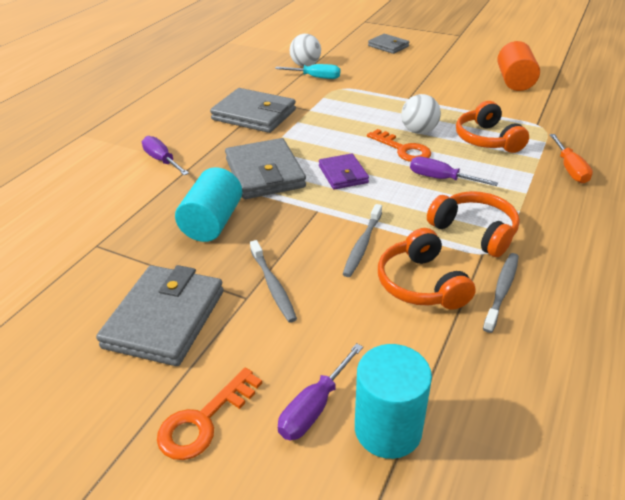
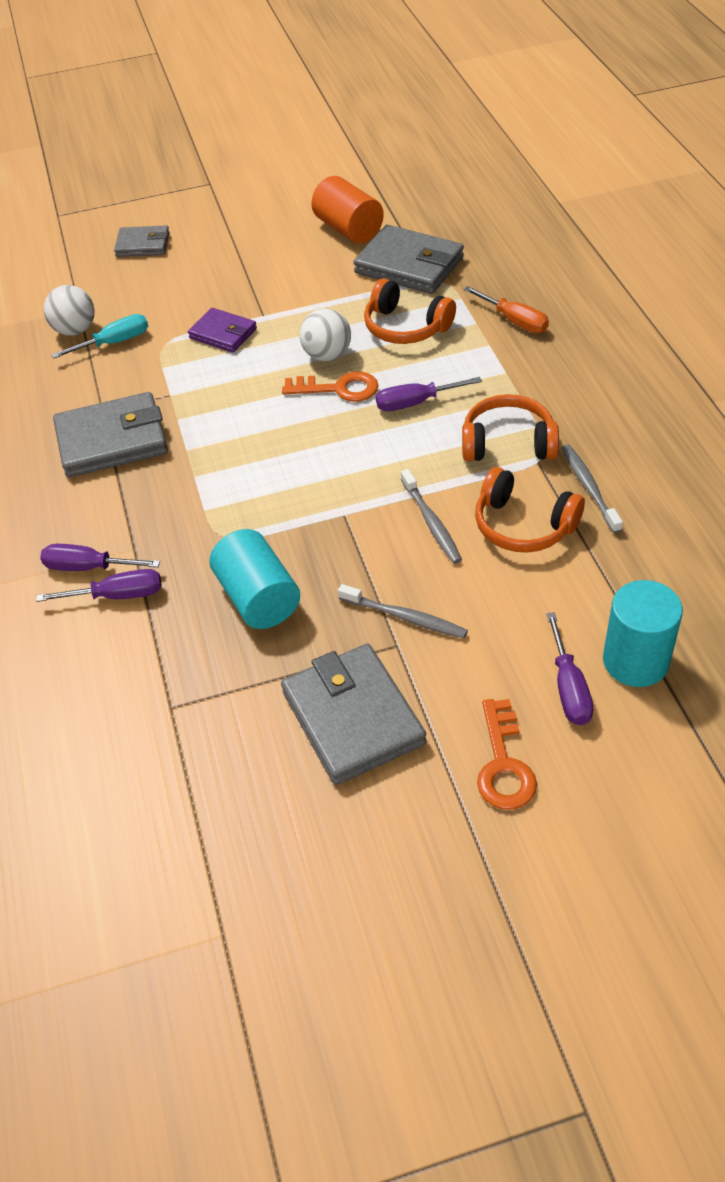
camera: 40 degrees left, 10 degrees up
(154, 180) = (118, 595): none -> purple screwdriver
(265, 173) = (233, 507): grey wallet -> grey wallet (409, 265)
(343, 174) = (316, 457): purple wallet -> purple wallet (223, 333)

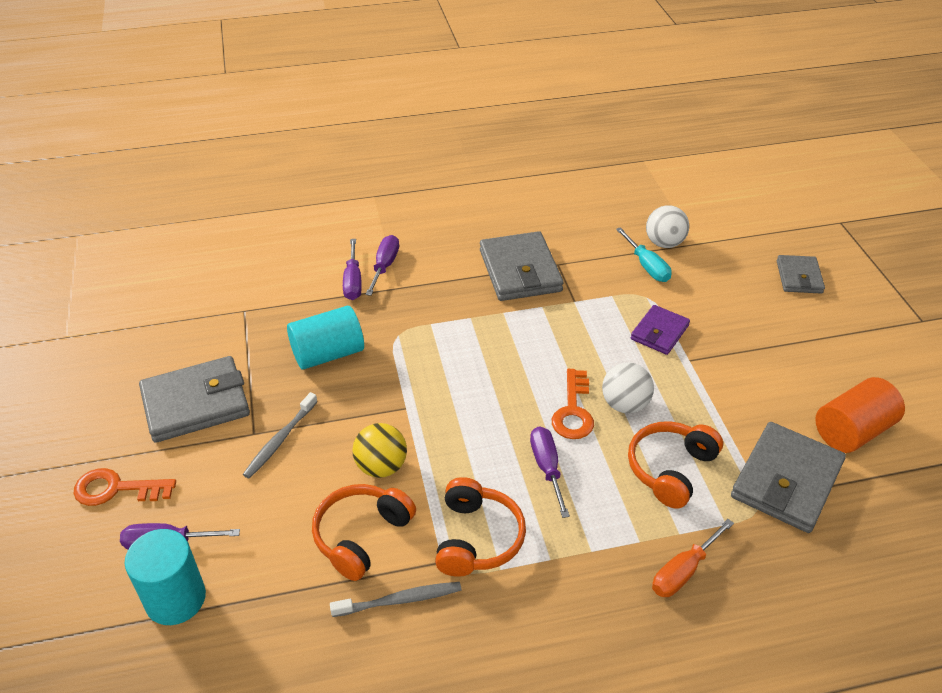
camera: 90 degrees right, 5 degrees down
(431, 523) = (381, 467): grey toothbrush -> yellow ball

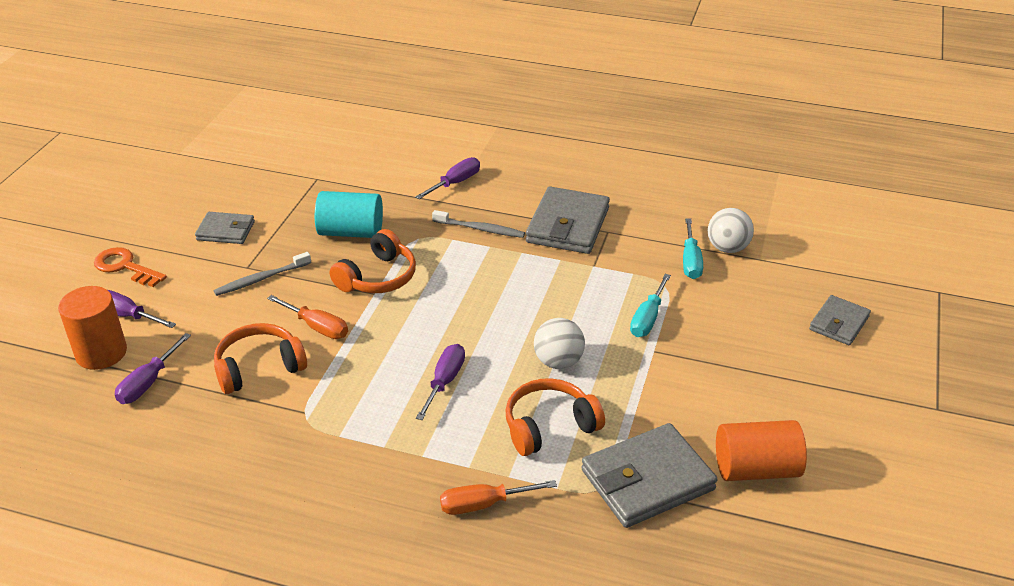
camera: 30 degrees right, 5 degrees down
(175, 599) = (101, 353): turquoise cylinder -> orange cylinder
(196, 403) = (226, 231): grey wallet -> grey wallet, size x0.59
(353, 281) = (419, 186): purple screwdriver -> purple screwdriver (148, 382)
(381, 467) = (317, 327): yellow ball -> orange screwdriver
(400, 600) = (246, 422): grey toothbrush -> grey toothbrush (481, 229)
(477, 538) = (342, 407): orange headphones -> orange headphones (378, 277)
(573, 411) = (508, 349): orange key -> none
(659, 332) = (648, 318): purple wallet -> turquoise screwdriver

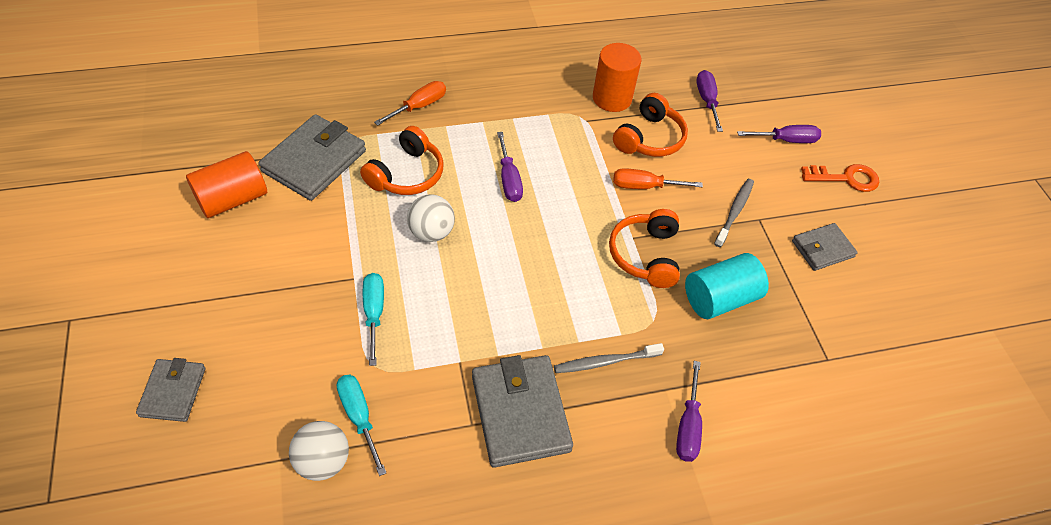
camera: 145 degrees right, 15 degrees up
(101, 353) = (763, 108): orange cylinder -> orange cylinder (612, 98)

